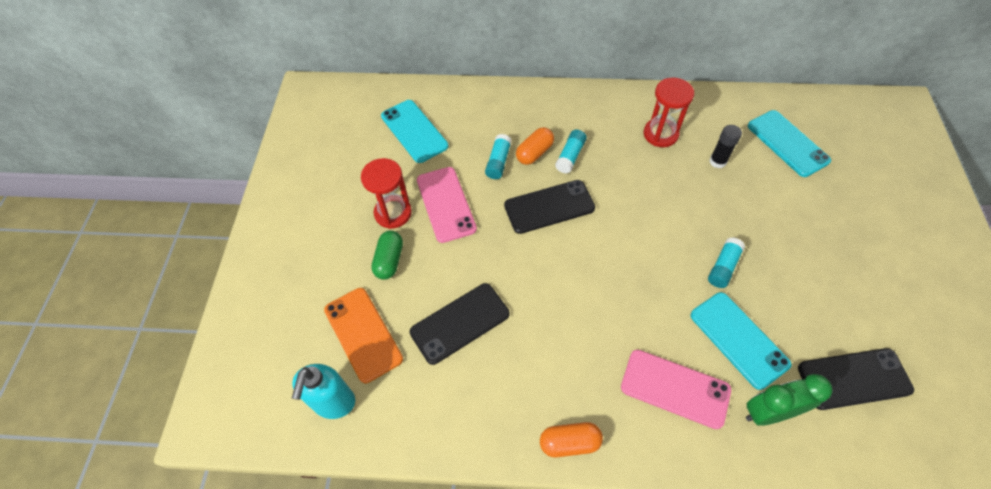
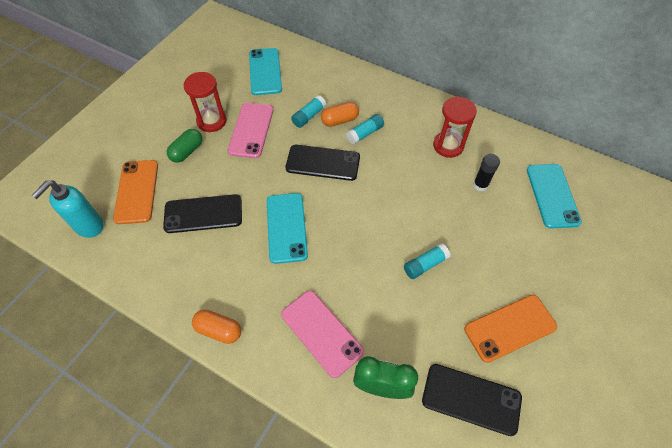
camera: 25 degrees right, 0 degrees up
(738, 339) = (397, 323): turquoise phone -> turquoise phone (286, 227)
(839, 291) = (510, 327): none -> orange phone

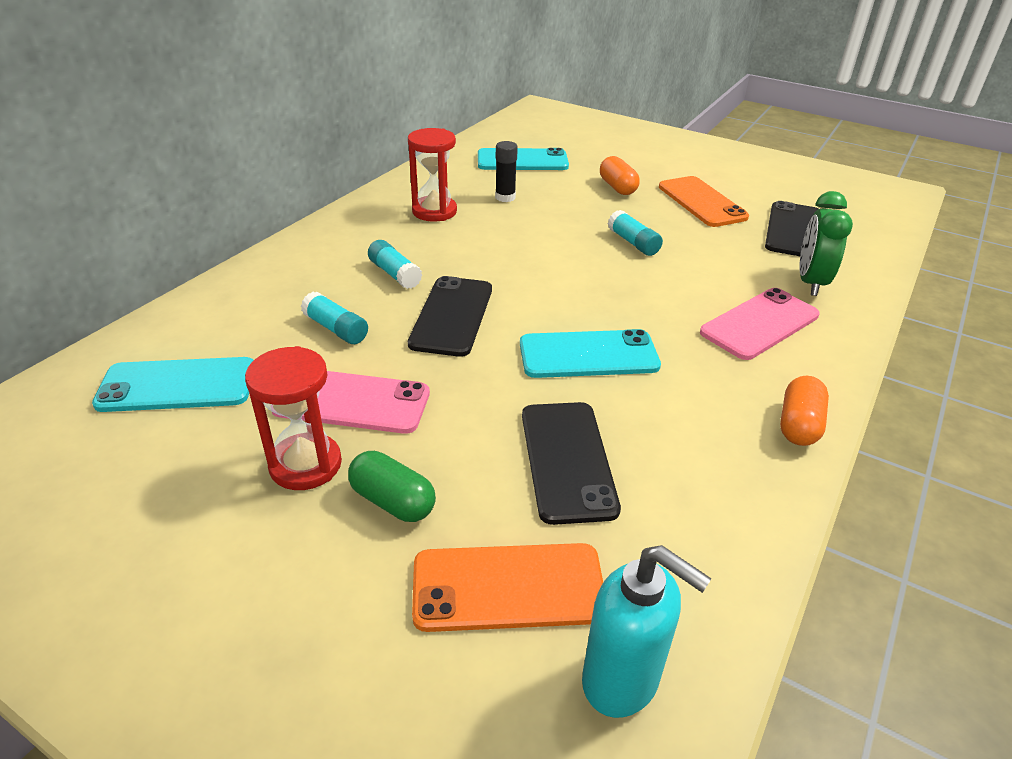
camera: 90 degrees left, 20 degrees down
(340, 120) = (357, 296): orange capsule -> orange capsule (617, 187)

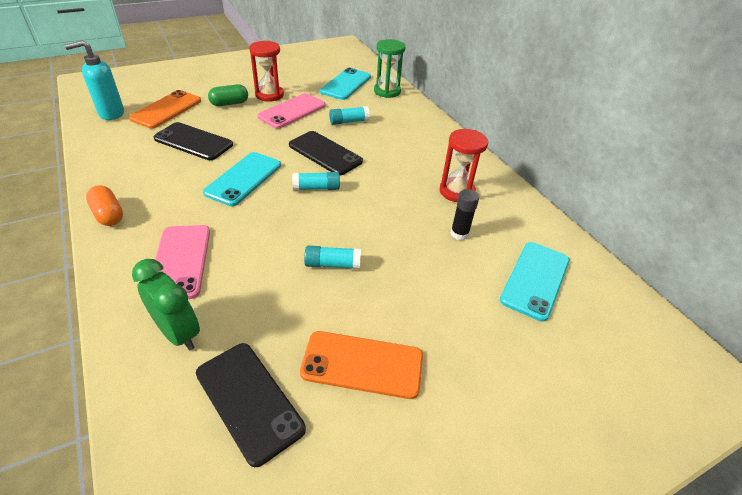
camera: 120 degrees right, 5 degrees up
(181, 329) = (387, 91): none -> green hourglass
(395, 274) = (385, 151): turquoise glue stick -> turquoise glue stick (316, 188)
(617, 187) = (436, 316): orange capsule -> none

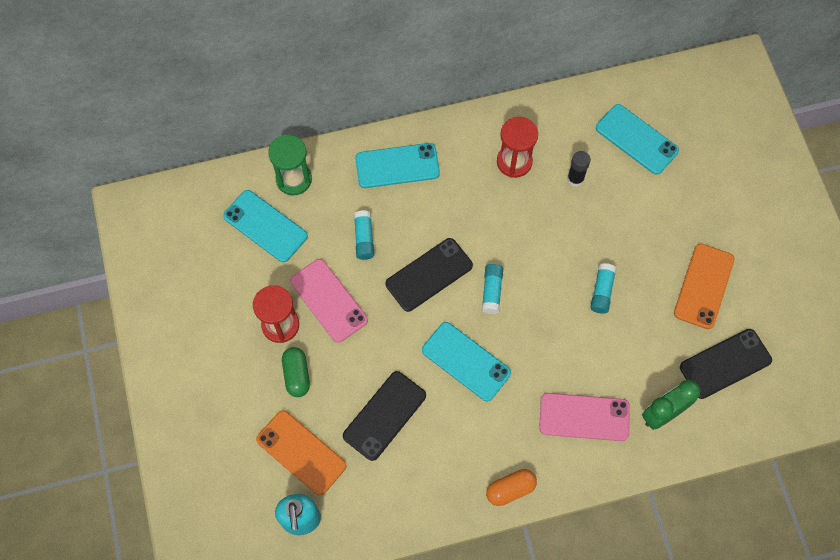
camera: 75 degrees left, 25 degrees up
(419, 131) = (397, 166): none -> turquoise phone

